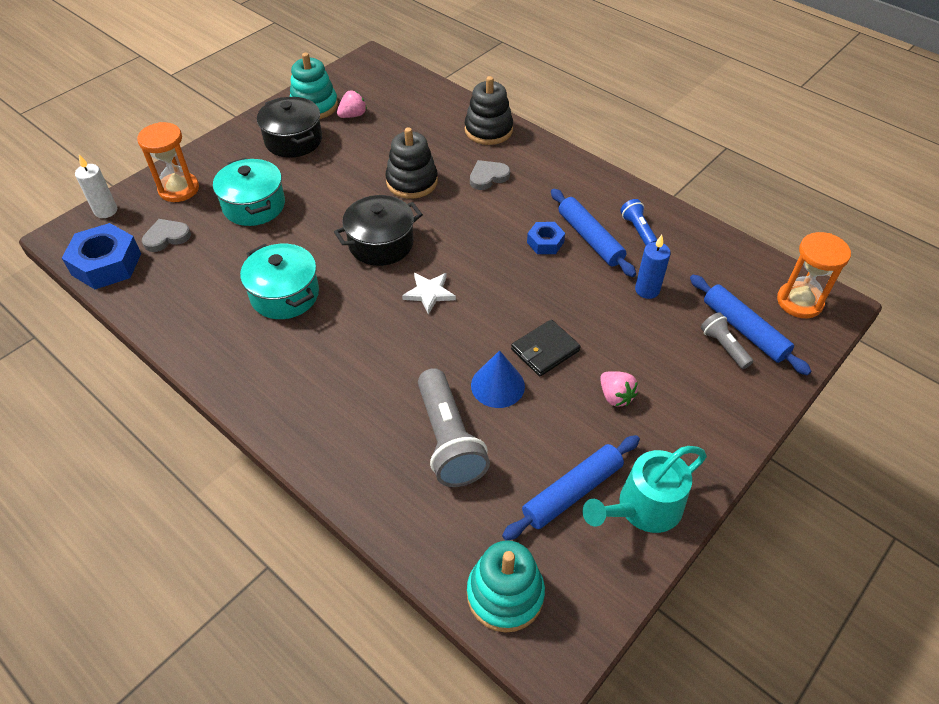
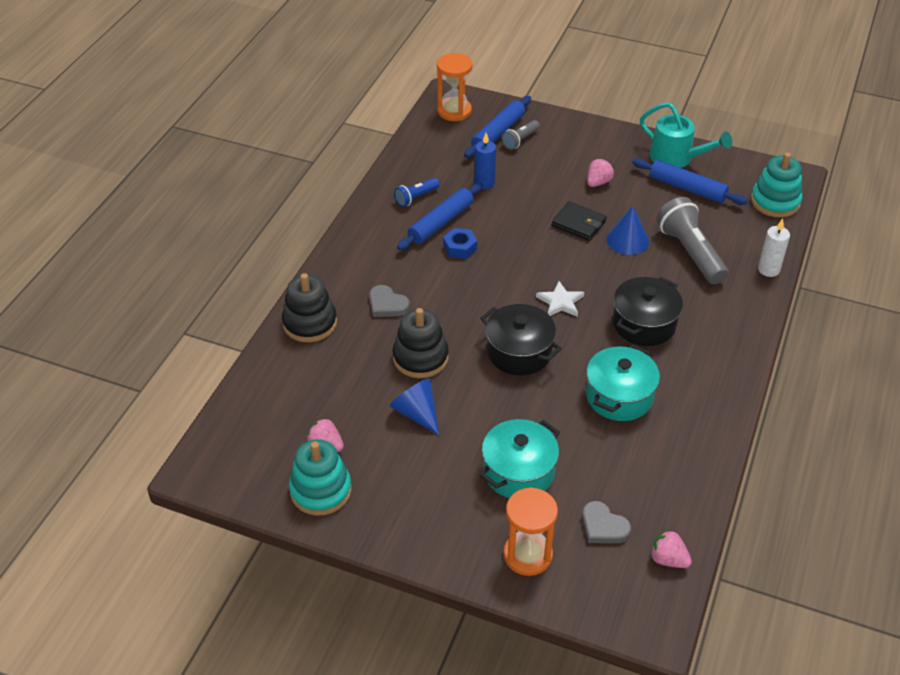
camera: 110 degrees left, 5 degrees down
(106, 211) = (597, 609): white candle -> white candle (768, 269)
(106, 264) = (668, 559): blue nut -> pink strawberry
(293, 140) = (395, 483): black pot -> black pot (644, 324)
(353, 166) = (416, 413): none -> blue cone
(448, 439) = (690, 252): grey flashlight -> grey flashlight turned 75 degrees counterclockwise

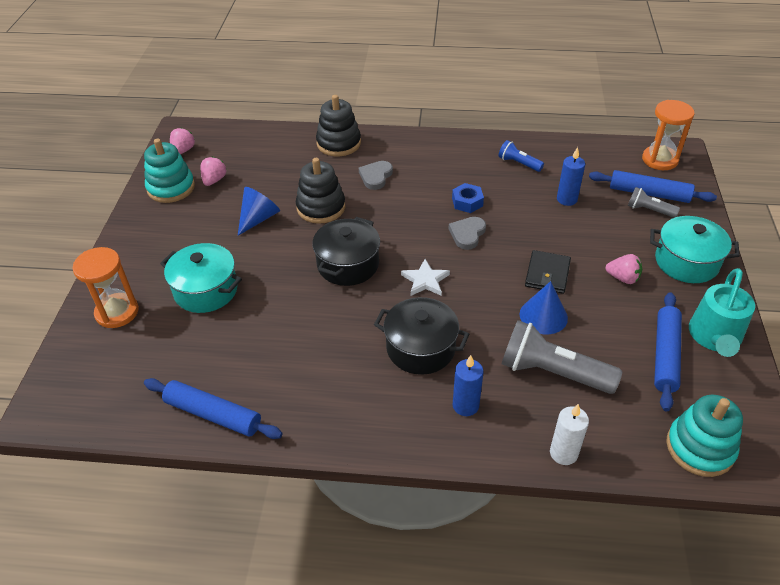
camera: 75 degrees right, 0 degrees up
(441, 222) = (494, 184): blue rolling pin -> blue rolling pin (213, 414)
(603, 526) = (151, 357): grey heart -> grey heart (467, 234)
(619, 396) = (313, 344): turquoise pot -> turquoise pot (686, 262)
(668, 559) = (116, 410): pink strawberry -> pink strawberry (183, 151)
(690, 252) = (552, 372): grey flashlight -> grey flashlight turned 120 degrees counterclockwise
(713, 311) = (465, 405): none -> blue candle

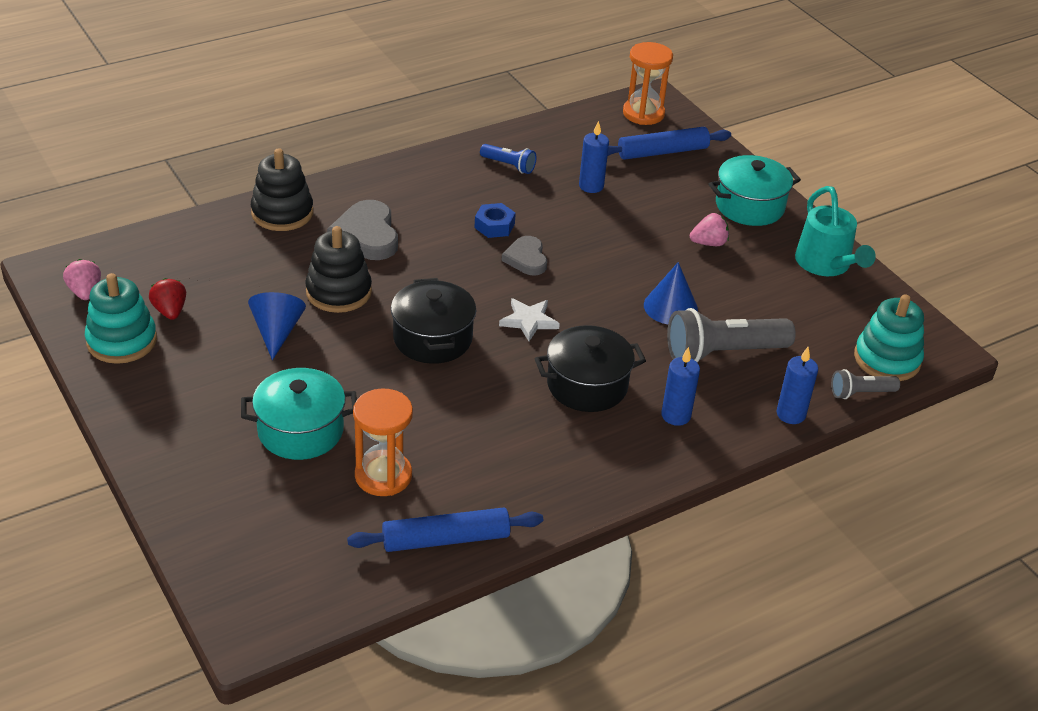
camera: 40 degrees left, 5 degrees down
(117, 312) = (219, 498): orange hourglass -> orange hourglass (383, 476)
(214, 180) = (170, 311): pink strawberry -> red strawberry
(376, 177) = (367, 235): grey heart -> grey heart, size x1.56
(518, 163) = (509, 165): blue flashlight -> blue flashlight turned 150 degrees counterclockwise
(547, 274) = (639, 267): black wallet -> none
(563, 453) = (790, 414): white candle -> blue candle
(649, 210) = (676, 169): grey flashlight -> grey flashlight (860, 393)
(665, 355) = (800, 296): blue rolling pin -> none

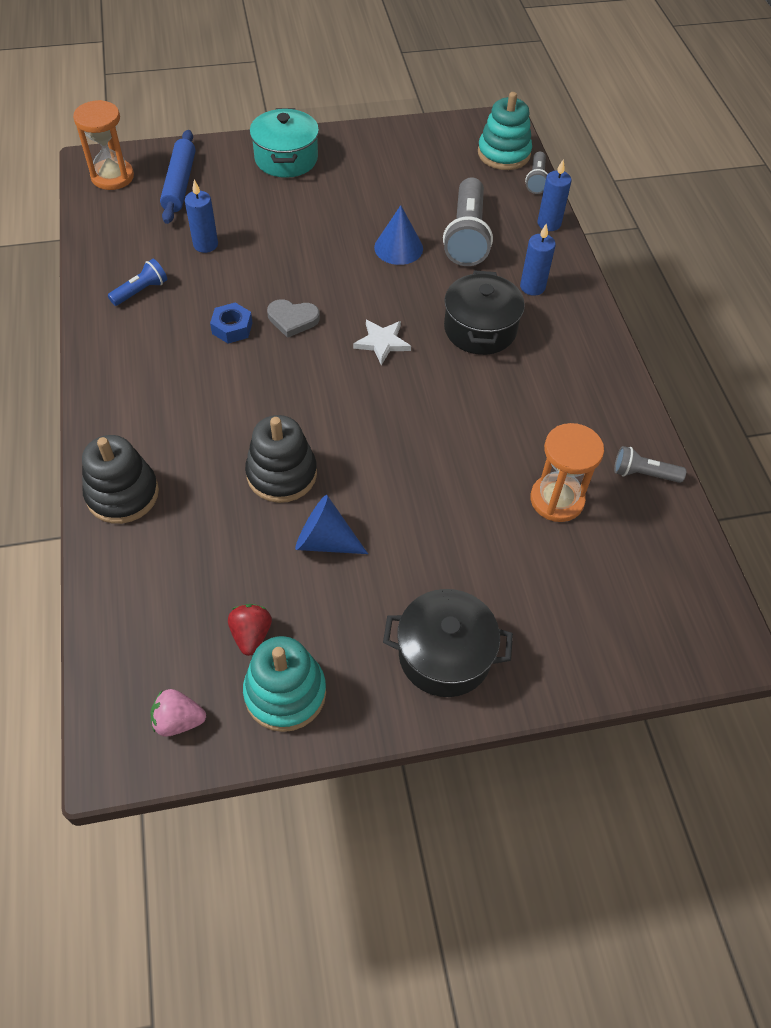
camera: 70 degrees left, 15 degrees up
(170, 311) = (251, 635): red strawberry -> red strawberry turned 90 degrees clockwise
(300, 431) = (480, 551): turquoise pot -> none
(367, 235) = (198, 429): grey heart -> none
(432, 338) = (381, 417): black pot -> black pot (444, 655)
(446, 539) = (643, 474): blue rolling pin -> grey flashlight
(708, 243) = (324, 198): pink strawberry -> none
(826, 265) = (382, 144): turquoise watering can -> none

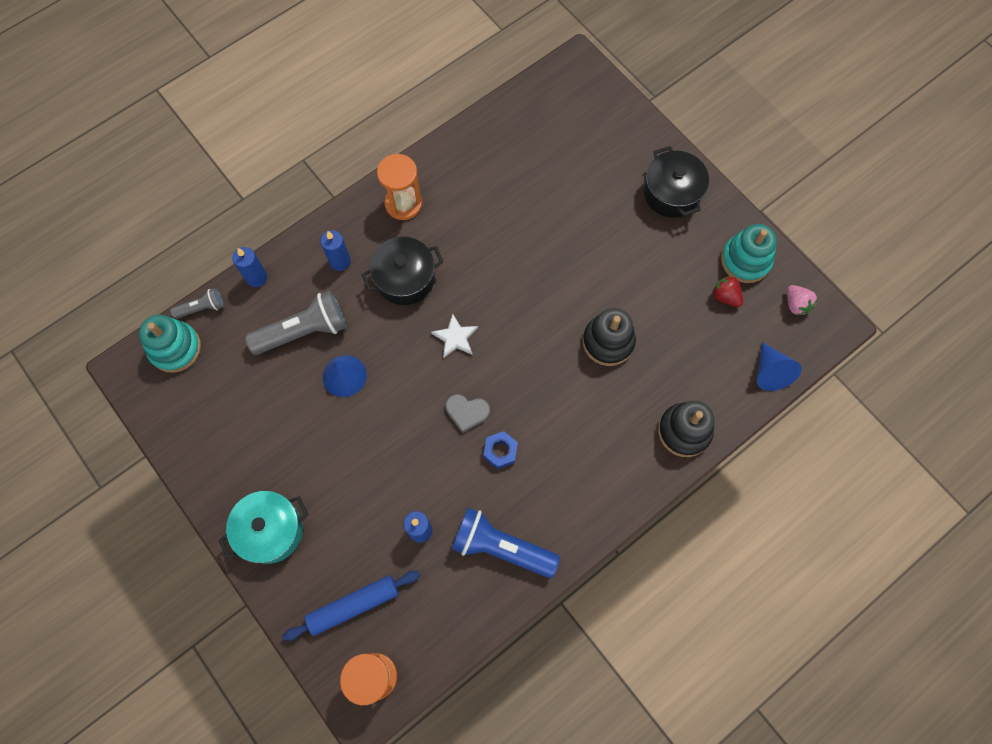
camera: 115 degrees left, 15 degrees up
(141, 291) = (501, 547): blue flashlight -> blue flashlight, size x1.91
(251, 635) = (725, 296): red strawberry -> red strawberry turned 75 degrees clockwise
(292, 319) = (467, 412): grey heart -> grey heart turned 120 degrees clockwise
(325, 541) = (640, 290): blue cone -> blue cone (770, 372)
(557, 500) = (530, 176): orange hourglass -> orange hourglass (403, 204)
(643, 474) = (481, 137): grey flashlight -> none

